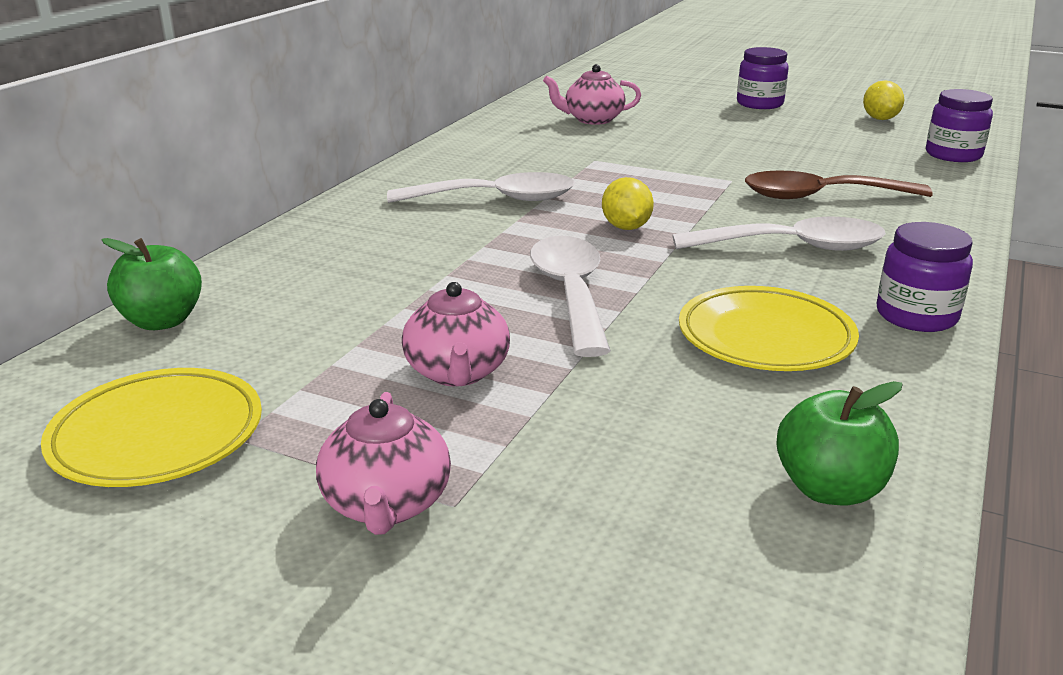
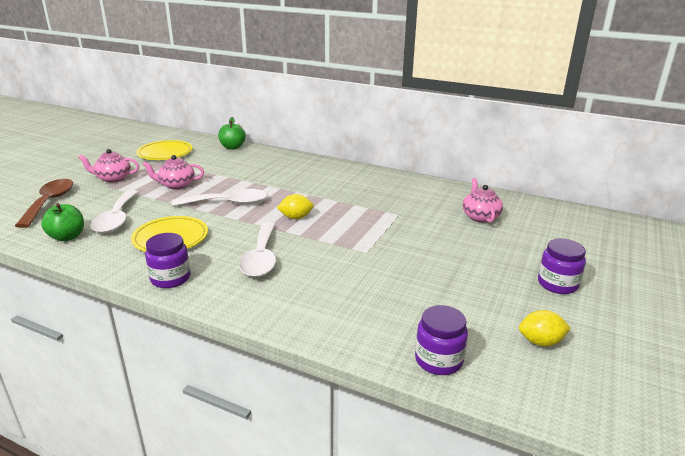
camera: 90 degrees right, 0 degrees up
(496, 199) = (335, 190): white spoon -> white spoon (116, 219)
(820, 196) = (337, 278): brown spoon -> brown spoon (50, 202)

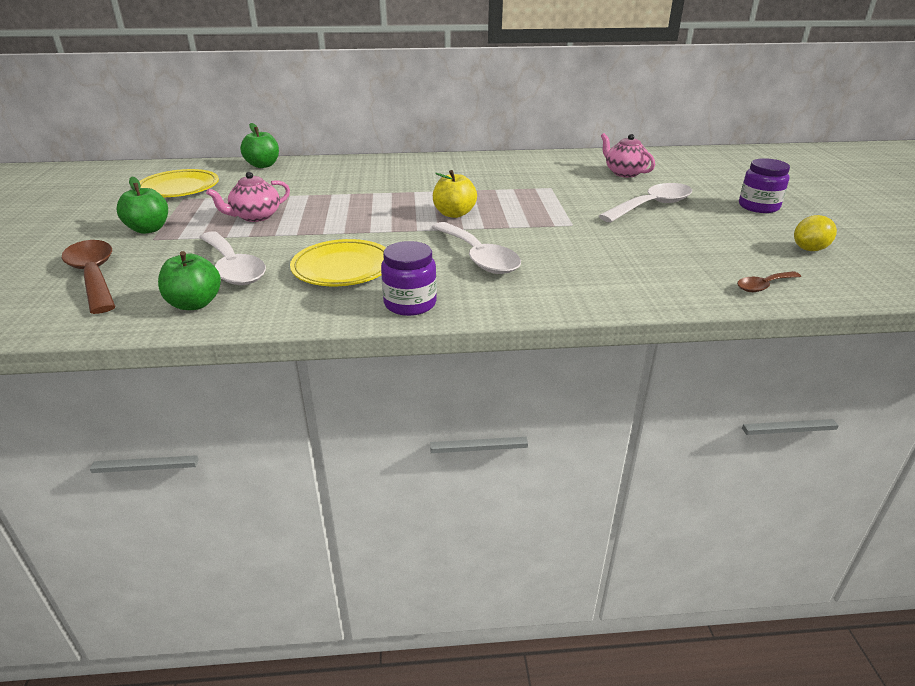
camera: 30 degrees left, 5 degrees up
(113, 178) = (148, 229): pink teapot -> green apple
(228, 203) = (354, 219): white spoon -> white spoon (652, 206)
(296, 217) = (454, 214): yellow lemon -> yellow apple
(438, 360) = (763, 286): purple jar -> brown spoon

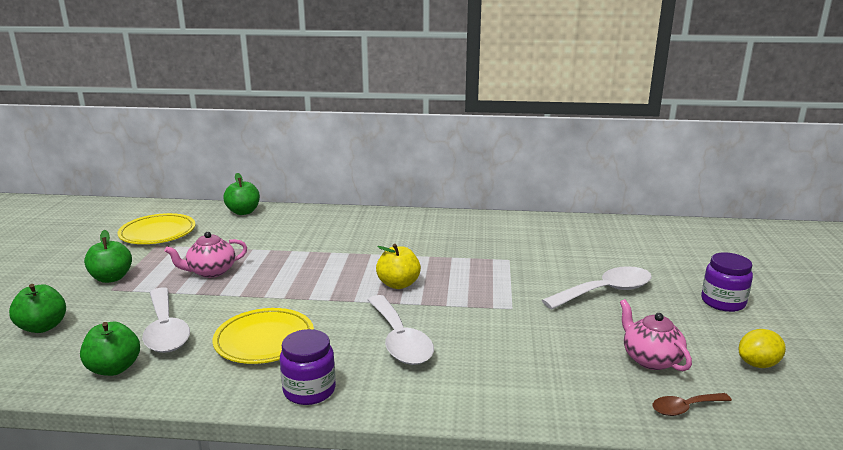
camera: 10 degrees right, 10 degrees down
(94, 276) = (43, 327): brown spoon -> green apple
(624, 173) = (593, 247): pink teapot -> pink teapot (650, 359)

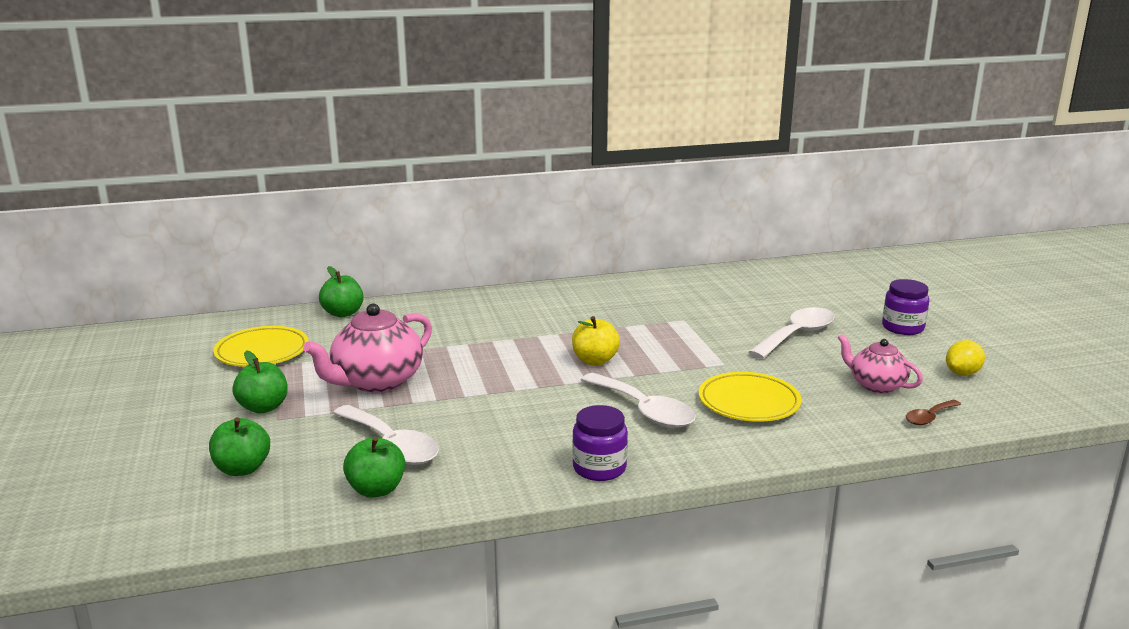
camera: 20 degrees left, 0 degrees up
(211, 271) = (376, 381): pink teapot -> pink teapot, size x1.63
(264, 340) = (509, 435): yellow plate -> yellow plate (749, 402)

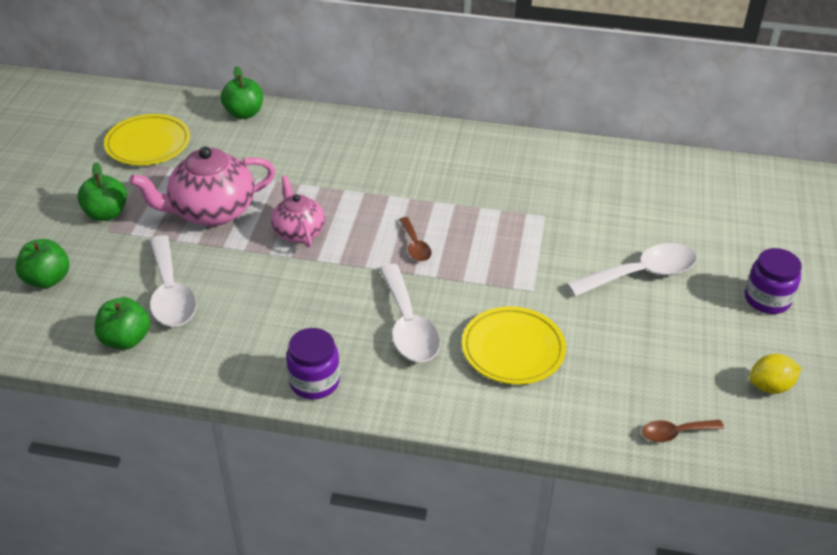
camera: 25 degrees right, 20 degrees up
(595, 361) = (415, 246): yellow apple -> brown spoon
(876, 385) = (660, 371): pink teapot -> pink teapot (298, 232)

